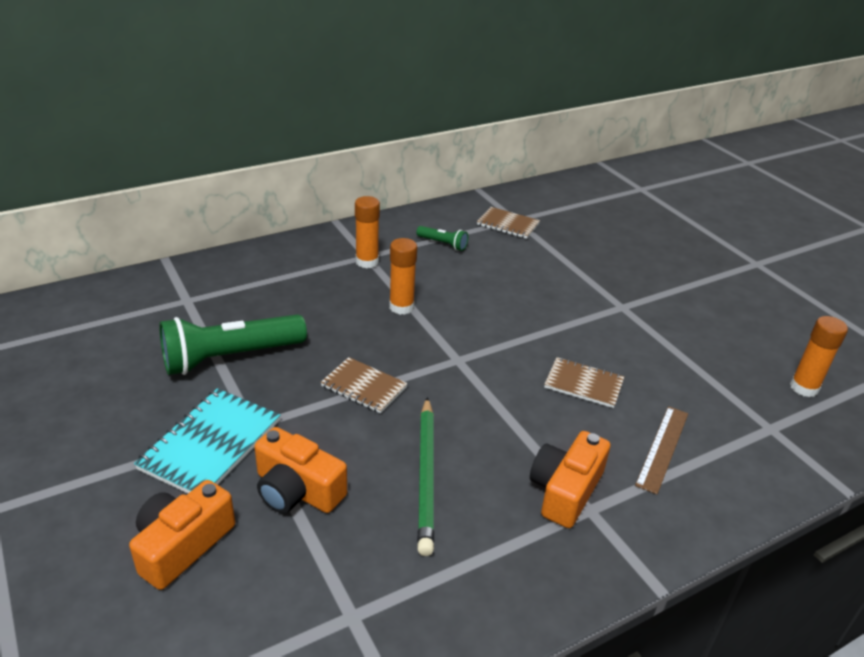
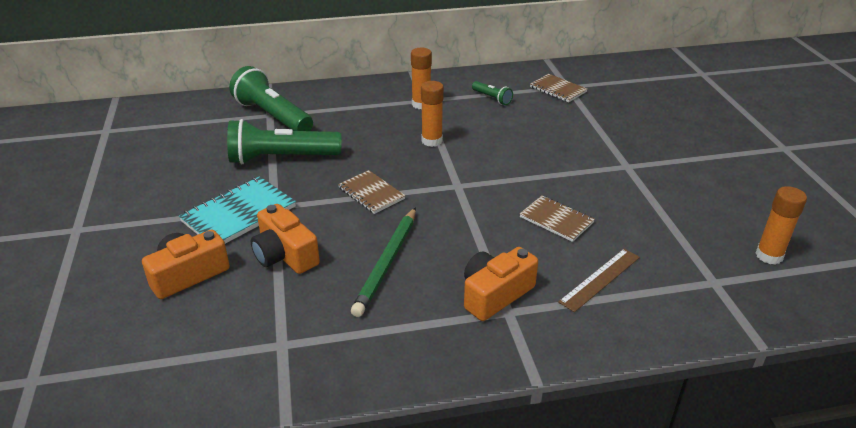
camera: 20 degrees right, 0 degrees up
(191, 301) = (272, 116): none -> green flashlight

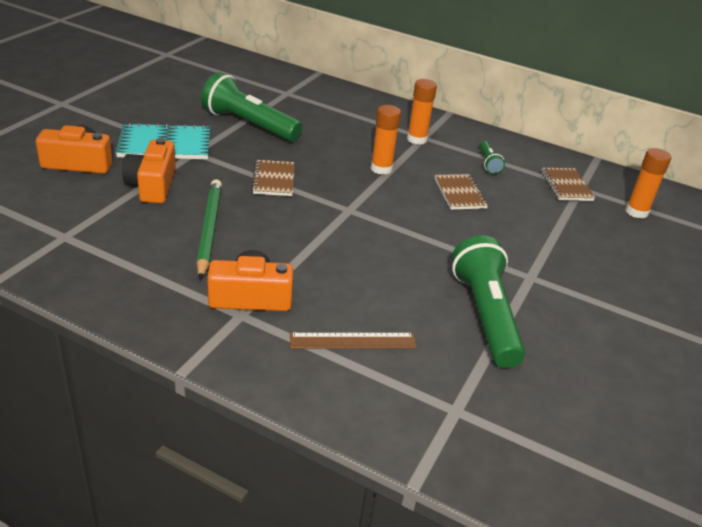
camera: 35 degrees right, 0 degrees up
(272, 116) = (287, 95): green flashlight -> green flashlight (485, 315)
(387, 263) = (209, 230): green pencil -> green pencil turned 120 degrees clockwise
(556, 220) = (390, 278): brown notebook -> brown notebook (460, 193)
(769, 256) = (553, 428): orange glue stick -> orange glue stick (636, 212)

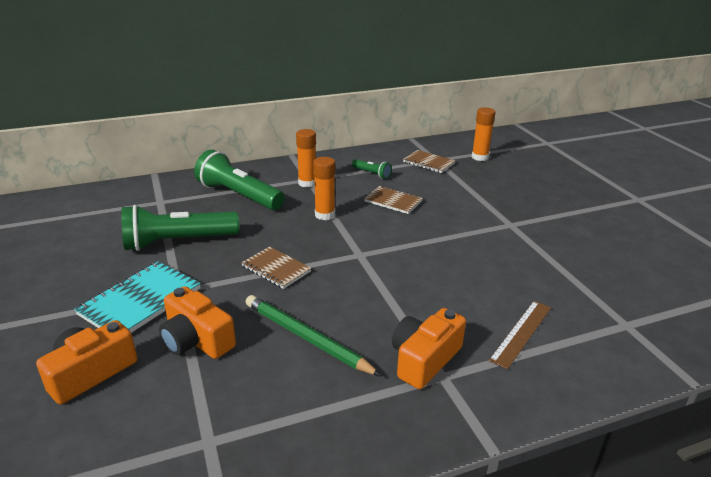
camera: 45 degrees left, 5 degrees down
(485, 315) = (536, 262): green flashlight -> green flashlight (239, 195)

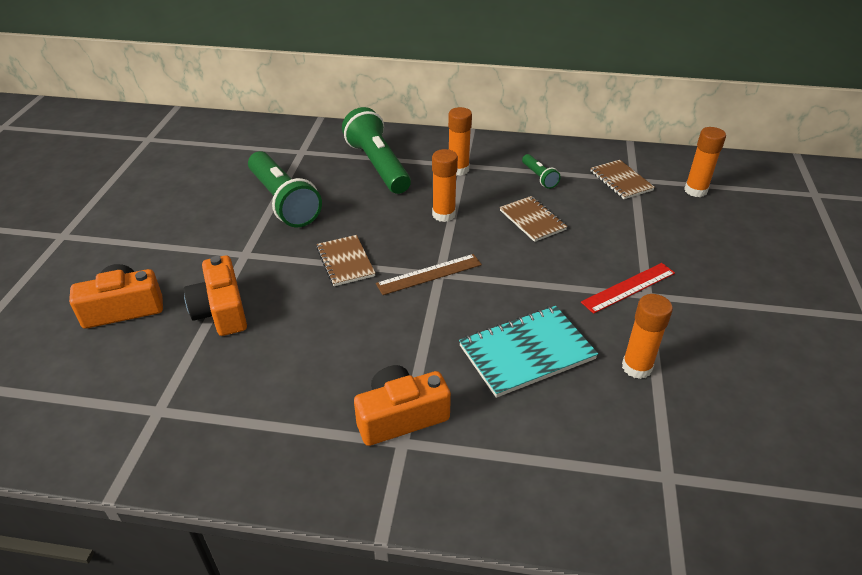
camera: 30 degrees right, 10 degrees up
(140, 301) = (207, 254): turquoise notebook -> turquoise notebook (526, 352)
(178, 242) = (283, 202): green flashlight -> green flashlight turned 135 degrees counterclockwise
(306, 338) = (312, 347): green pencil -> none
(495, 223) = (628, 287): none -> red ruler
(521, 333) = (529, 432): brown ruler -> brown ruler (429, 274)
(546, 268) = (636, 367): none -> orange glue stick

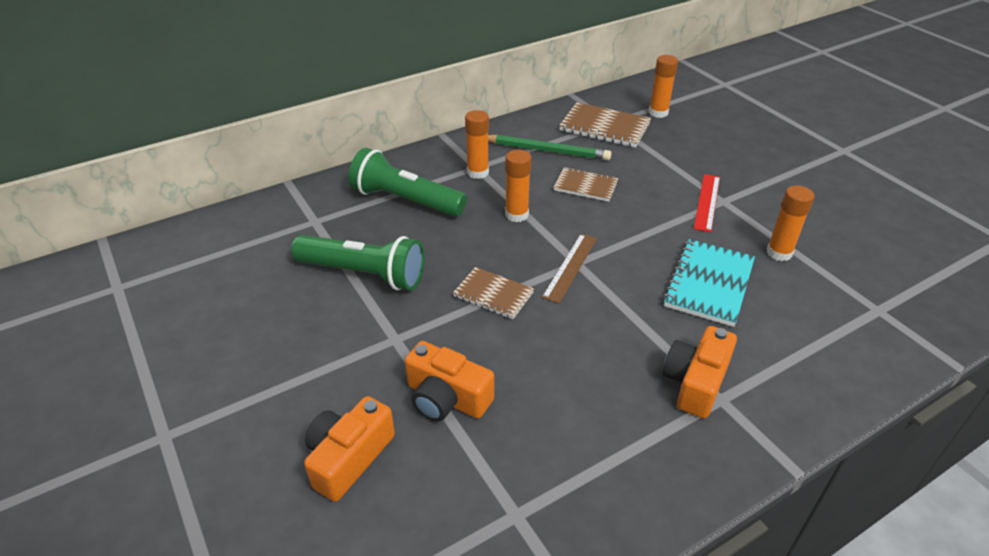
camera: 40 degrees left, 0 degrees up
(539, 177) = (546, 150): green flashlight -> green pencil
(621, 181) = (604, 127): brown notebook -> brown notebook, size x1.55

